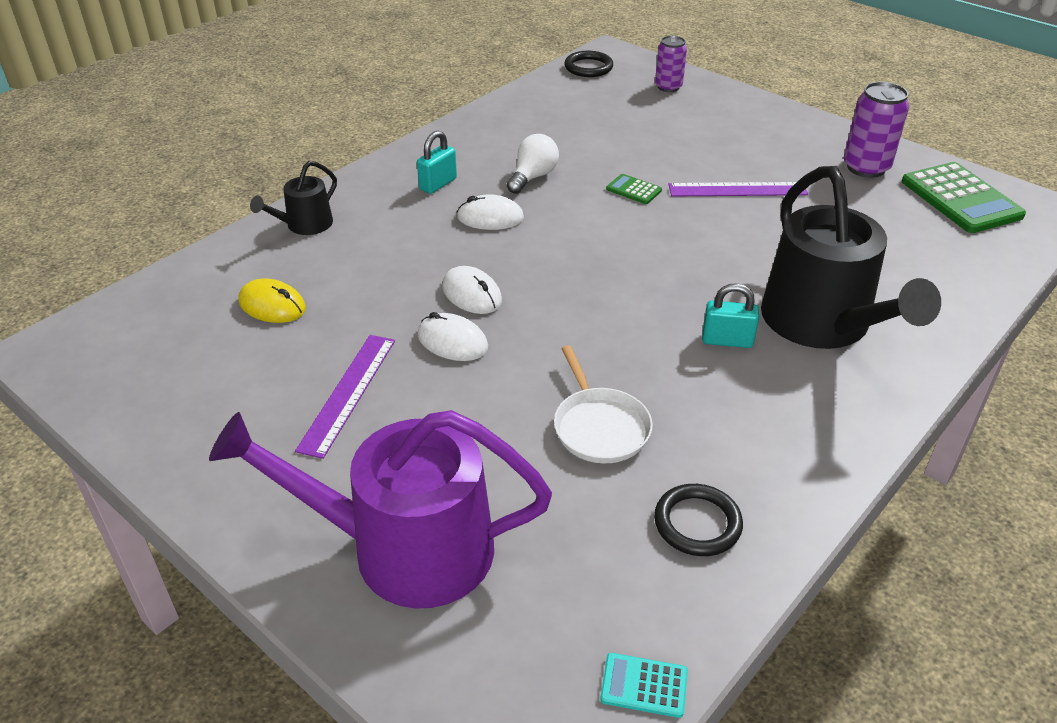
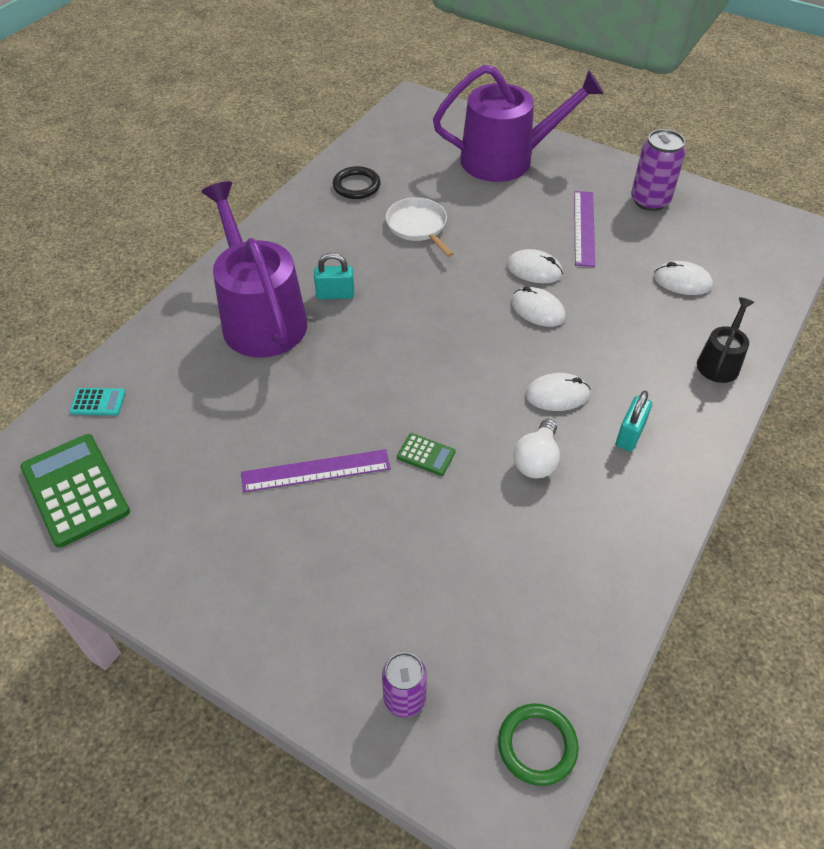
camera: 170 degrees right, 10 degrees up
(272, 305) = (682, 281): yellow mouse -> white mouse
(588, 67) = (537, 745): black ring -> green ring
(644, 685) = (379, 128): turquoise calculator -> turquoise calculator (98, 402)
(822, 324) = (260, 317): black watering can -> purple watering can
(866, 167) = (162, 532): purple can -> purple can (650, 201)

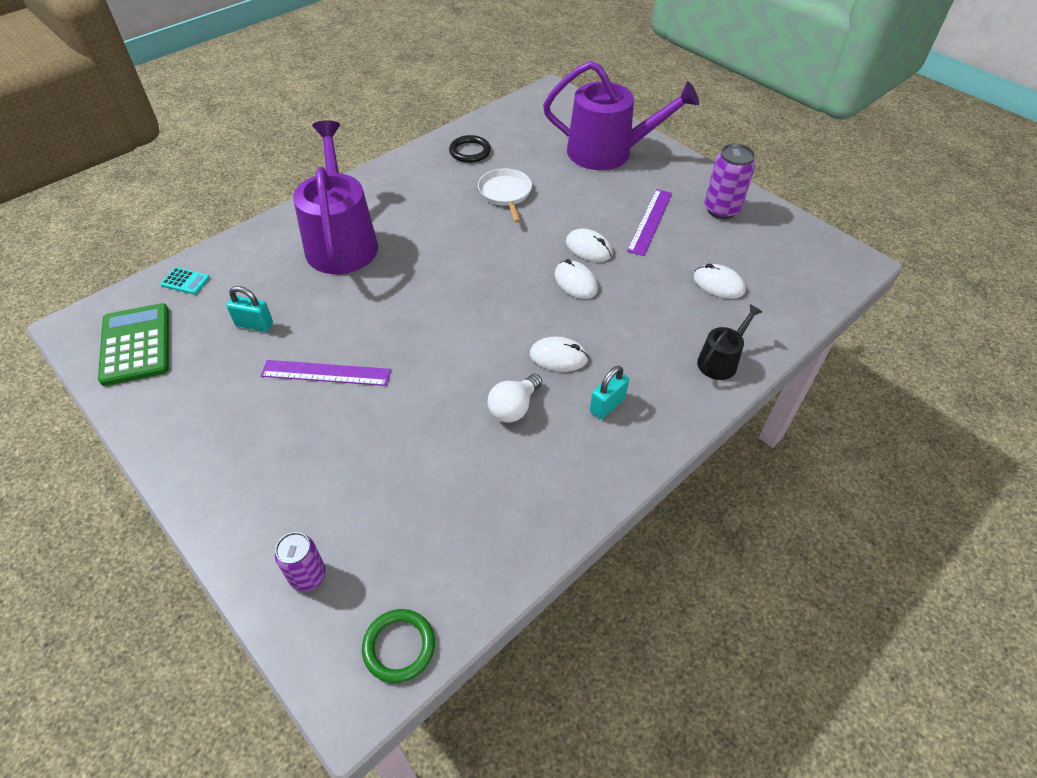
camera: 15 degrees right, 0 degrees up
(335, 294) = (410, 235): turquoise padlock -> turquoise padlock (254, 324)
(426, 455) = (422, 381): green calculator -> none

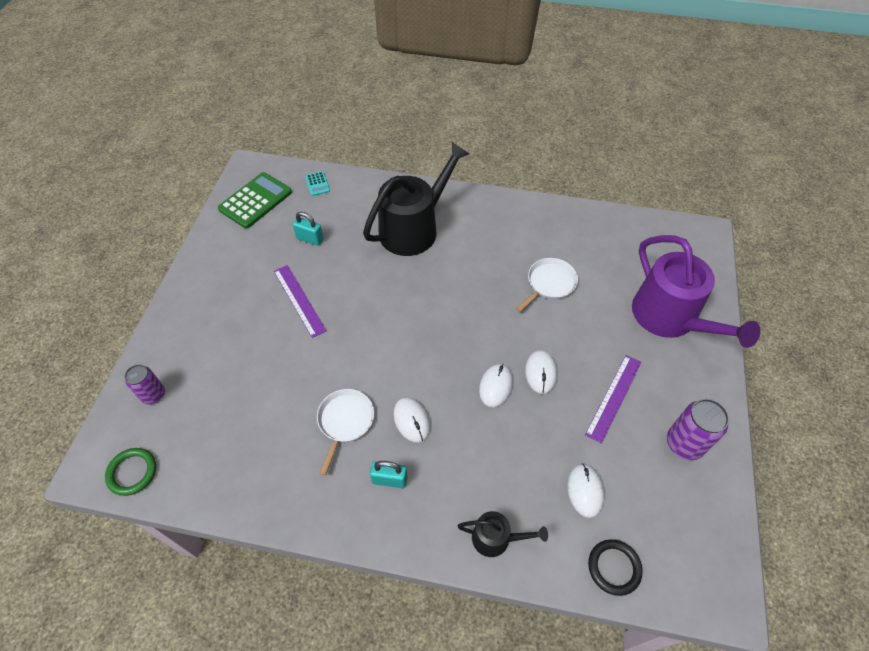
camera: 55 degrees right, 5 degrees up
(254, 324) = (310, 239): turquoise padlock -> turquoise padlock turned 45 degrees counterclockwise
(341, 242) = (414, 228): purple watering can -> black watering can
(470, 151) = (573, 233): black ring -> black ring (614, 567)
(514, 407) = (345, 421): white light bulb -> white pan
(650, 221) = (613, 397): purple ruler -> purple ruler turned 45 degrees counterclockwise

